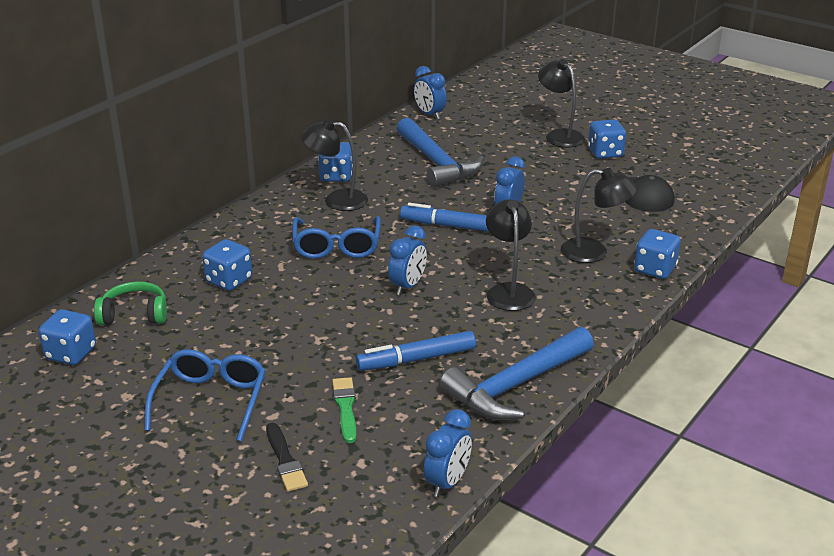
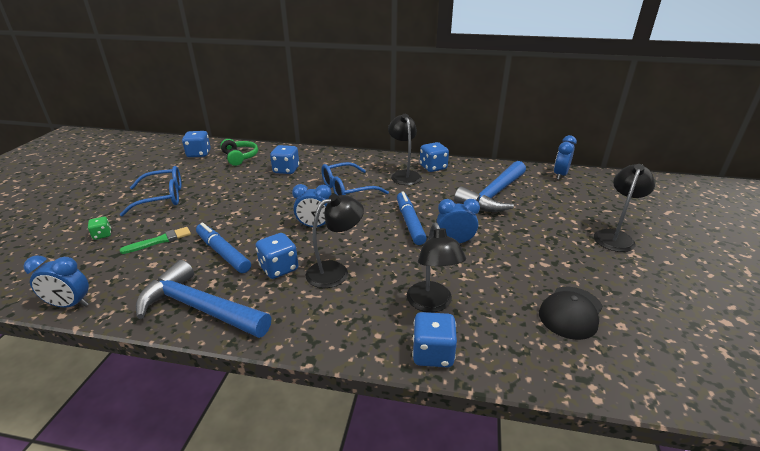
camera: 65 degrees right, 0 degrees up
(285, 460) = (102, 235): black brush -> green dice
(605, 153) = (621, 269): blue dice -> blue dice (279, 268)

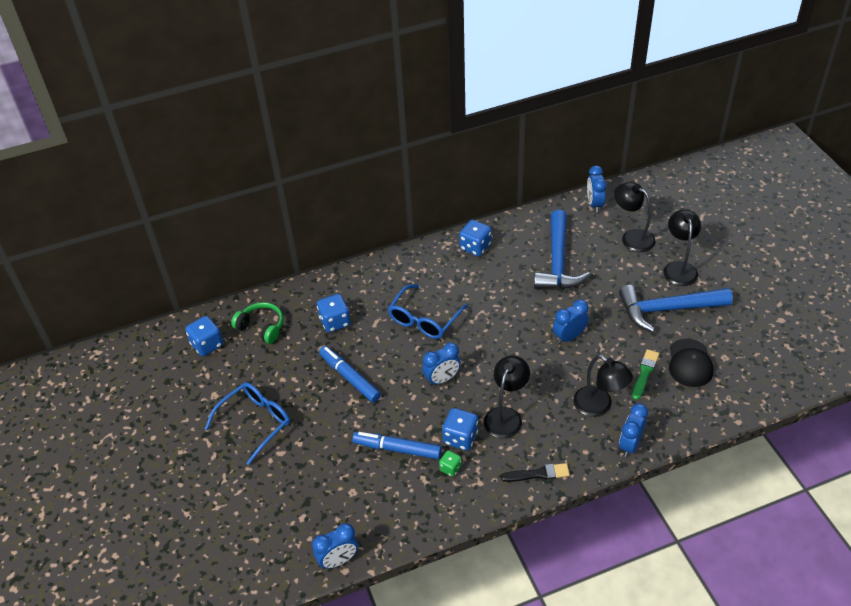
camera: 30 degrees left, 15 degrees up
(102, 235) = (262, 492): green dice -> green dice (450, 468)
(160, 241) = (325, 468): green brush -> green brush (645, 373)
(199, 308) = (441, 504): blue hammer -> blue hammer (667, 309)
(310, 330) = (538, 474): none -> black brush
(404, 175) = (458, 272): black lamp -> black lamp (632, 237)
(409, 222) = (516, 333): blue marker -> blue marker (350, 378)
(433, 353) = (630, 445): blue dice -> blue clock

